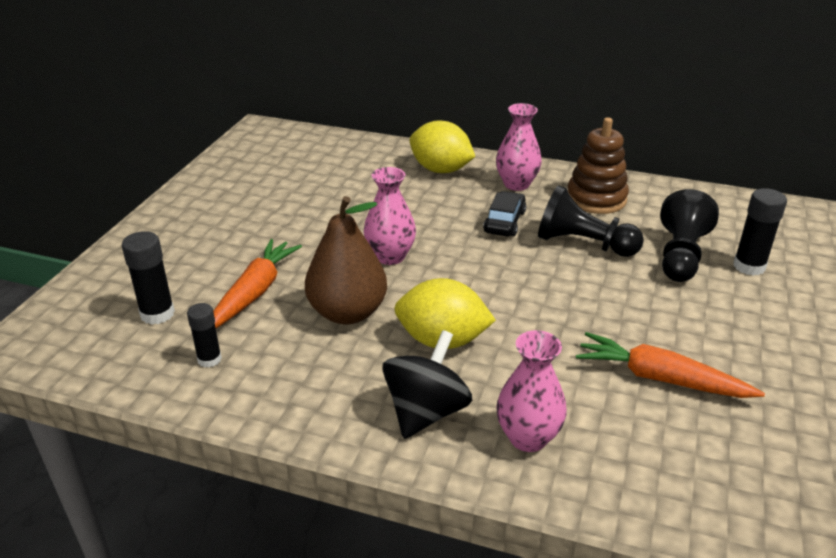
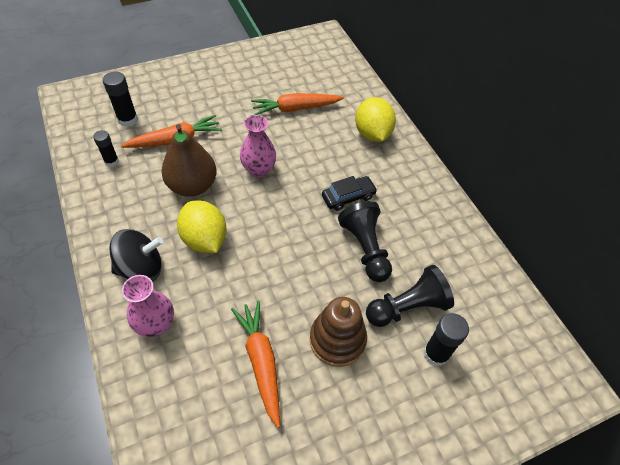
camera: 45 degrees right, 20 degrees up
(337, 194) = (295, 108): none -> orange carrot
(516, 184) = (398, 177): pink vase -> none
(596, 199) = (427, 226): brown stacking toy -> brown stacking toy (337, 340)

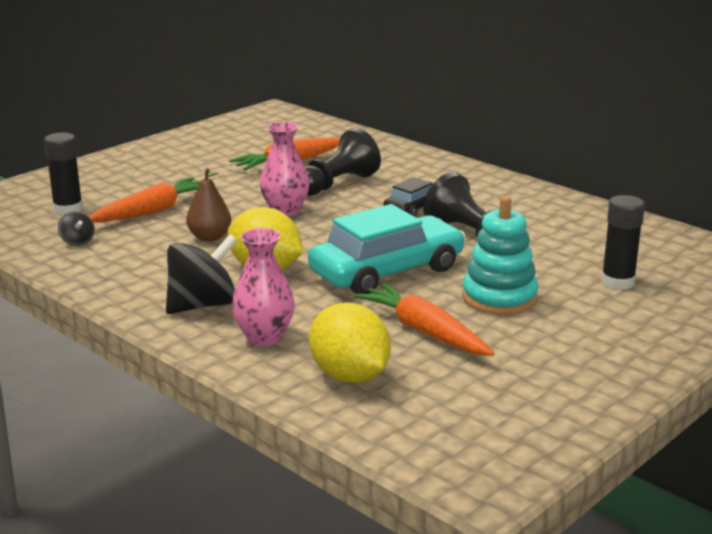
camera: 20 degrees left, 30 degrees down
(111, 161) = (77, 241): black glue stick -> black spinning top
(192, 186) = (209, 237): brown pear -> brown pear, size x0.60
(281, 273) = (387, 271): none -> turquoise car
(337, 340) = (499, 298): brown stacking toy -> turquoise stacking toy
(372, 134) = (401, 163): yellow lemon -> yellow lemon (349, 376)
(407, 307) = (557, 261): black pawn -> black pawn (337, 184)

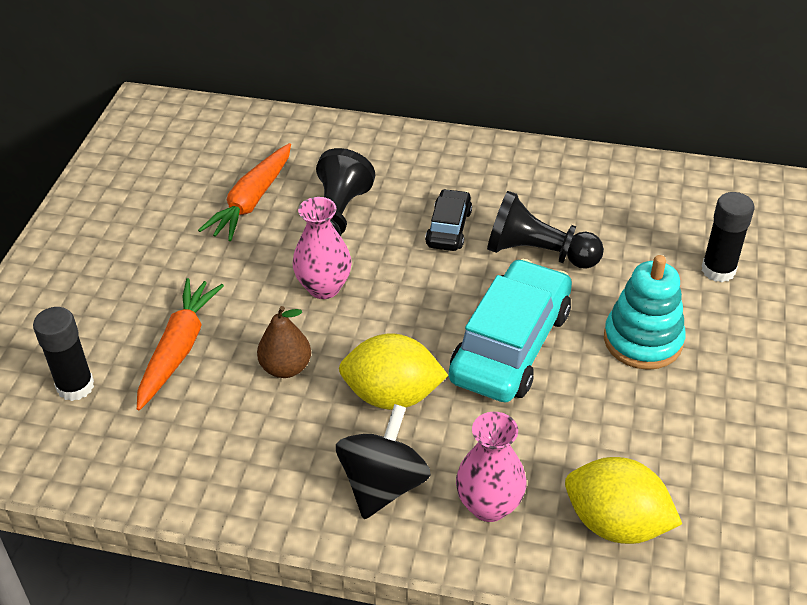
camera: 30 degrees left, 20 degrees up
(77, 241) = (145, 440): black spinning top -> none
(424, 331) = (622, 423): orange carrot -> none

